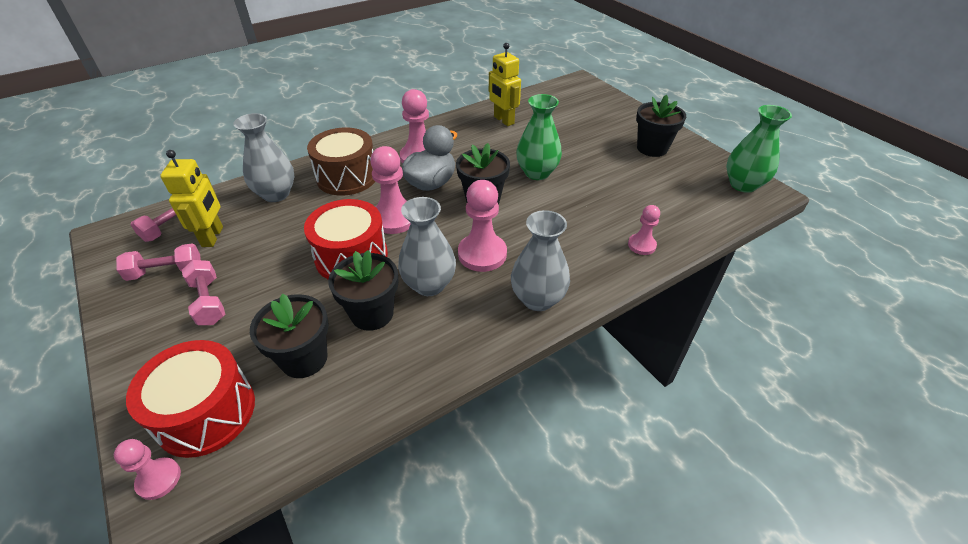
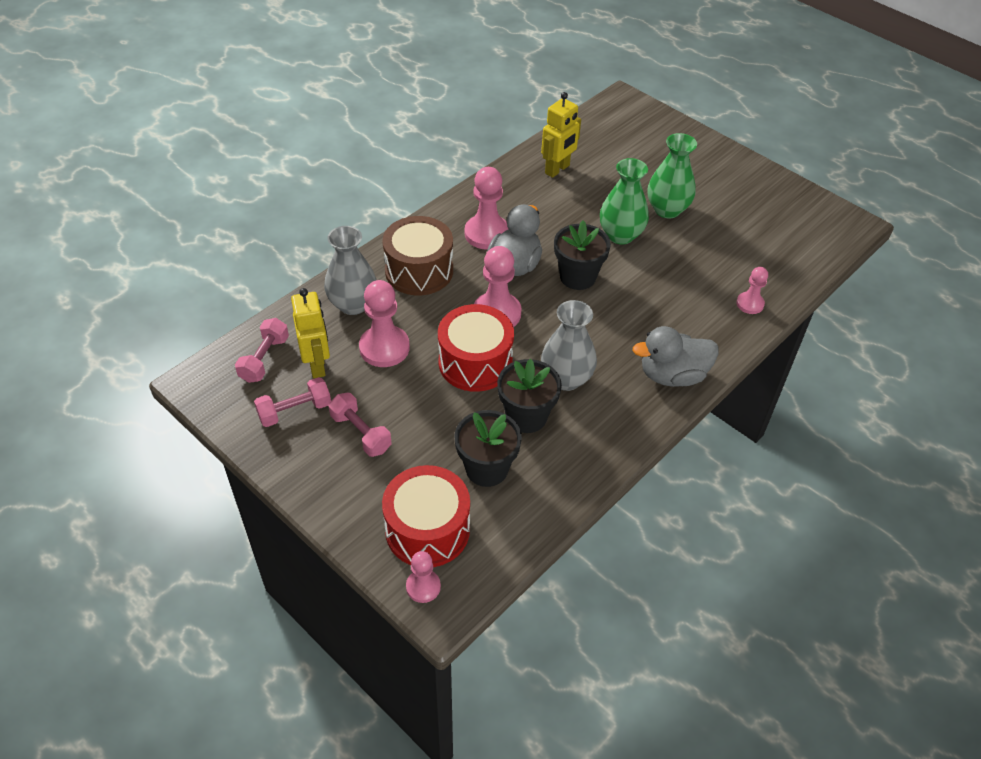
camera: 15 degrees left, 5 degrees up
(482, 254) = (603, 338): pink pawn -> pink pawn (384, 348)
(503, 120) = (557, 169): yellow robot -> yellow robot turned 90 degrees counterclockwise
(537, 299) = (672, 375): grey vase -> grey duck
(652, 148) = (729, 186): black flower pot -> none
(743, 185) = (829, 219): green vase -> green vase (667, 209)

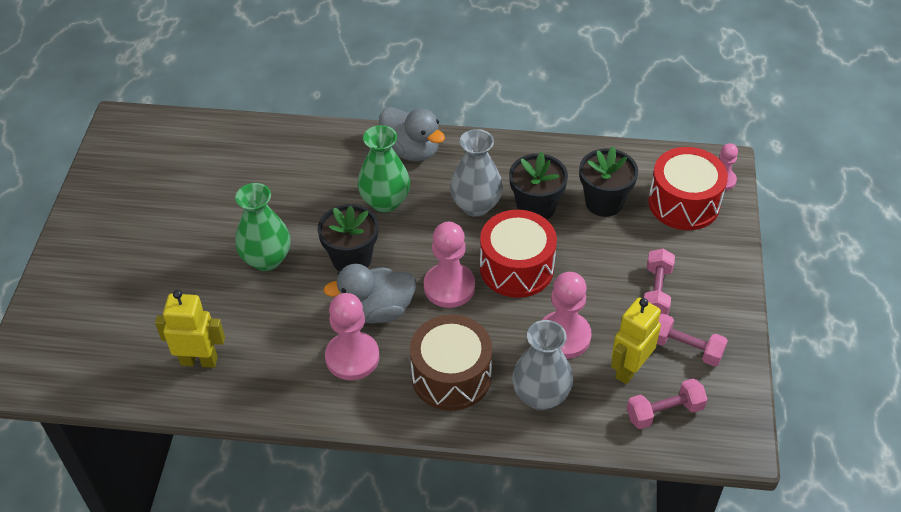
camera: 125 degrees left, 0 degrees up
(667, 209) = (199, 245): green vase -> green vase (385, 201)
(750, 304) = (286, 142): pink pawn -> none

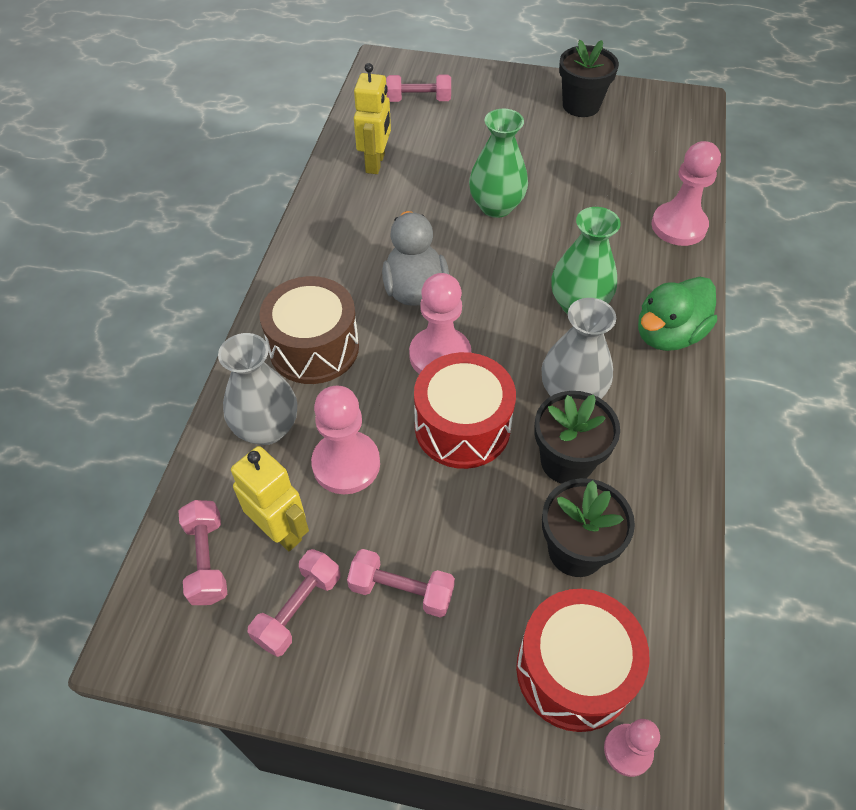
camera: 95 degrees right, 5 degrees up
(92, 334) = (419, 100): none -> pink dumbbell
(351, 259) = (490, 272): black flower pot -> black flower pot (581, 105)
(352, 357) = (356, 268): pink pawn -> pink pawn (678, 226)
(411, 150) = (668, 334): grey duck -> green duck

